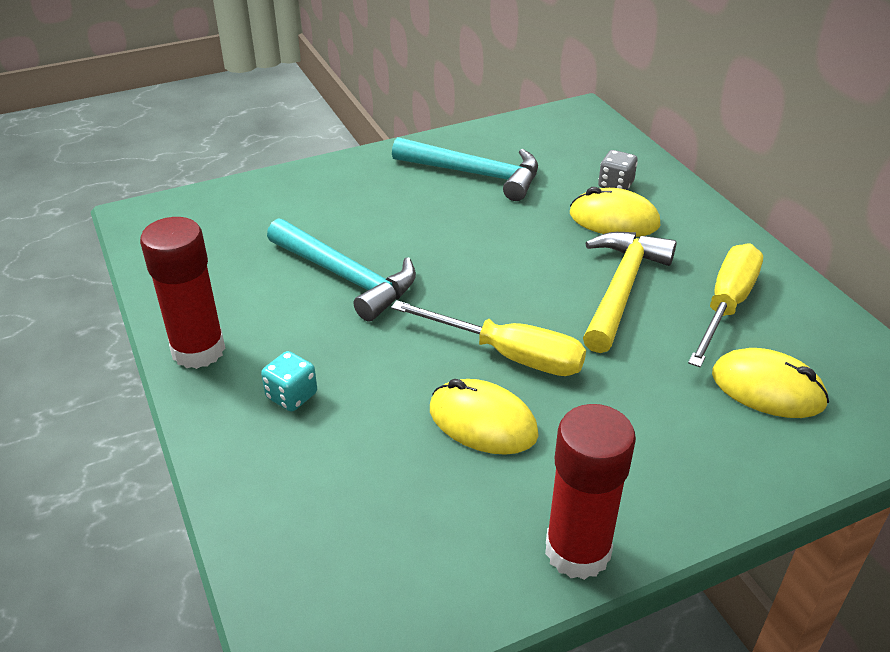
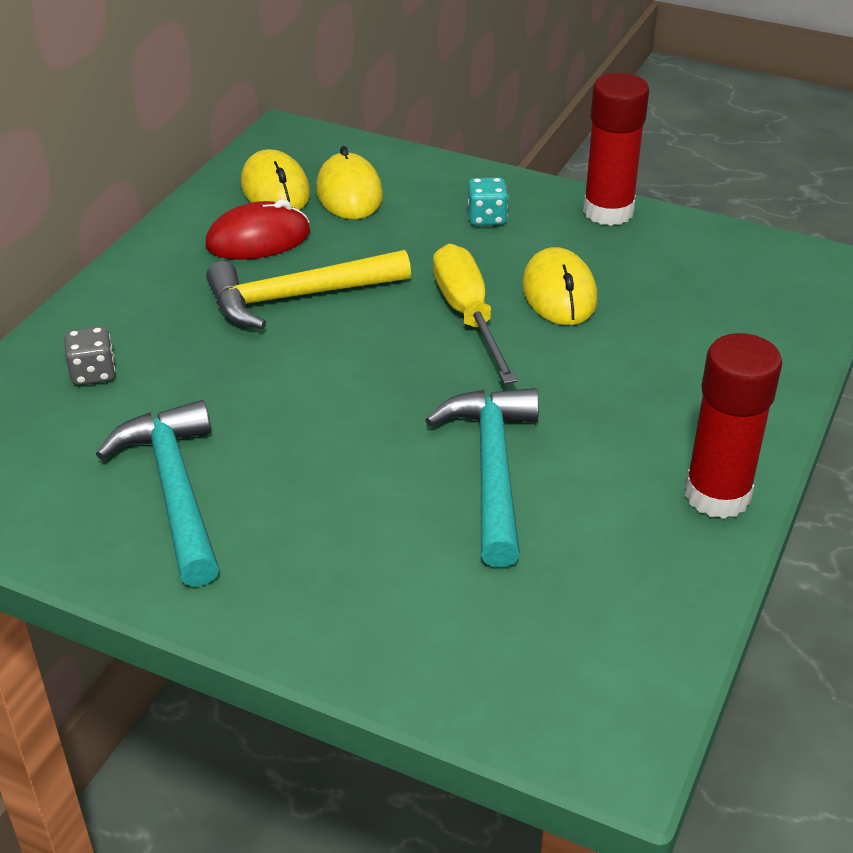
camera: 130 degrees left, 0 degrees up
(291, 396) = (676, 400): turquoise dice -> turquoise dice (486, 218)
(614, 220) = (174, 346): yellow mouse -> yellow mouse (275, 189)
(726, 305) = (258, 239): yellow screwdriver -> red mouse

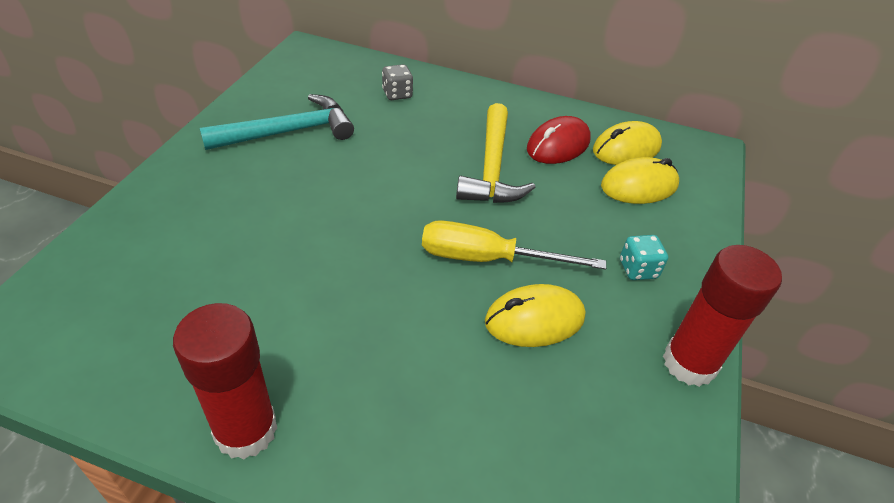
camera: 80 degrees right, 5 degrees up
(258, 239) = (558, 145): red mouse -> red mouse turned 75 degrees clockwise
(298, 297) = (492, 167): yellow hammer -> yellow hammer turned 150 degrees counterclockwise
(468, 316) = (487, 259): yellow screwdriver -> yellow screwdriver turned 150 degrees counterclockwise
(492, 470) = (294, 274): turquoise hammer -> none

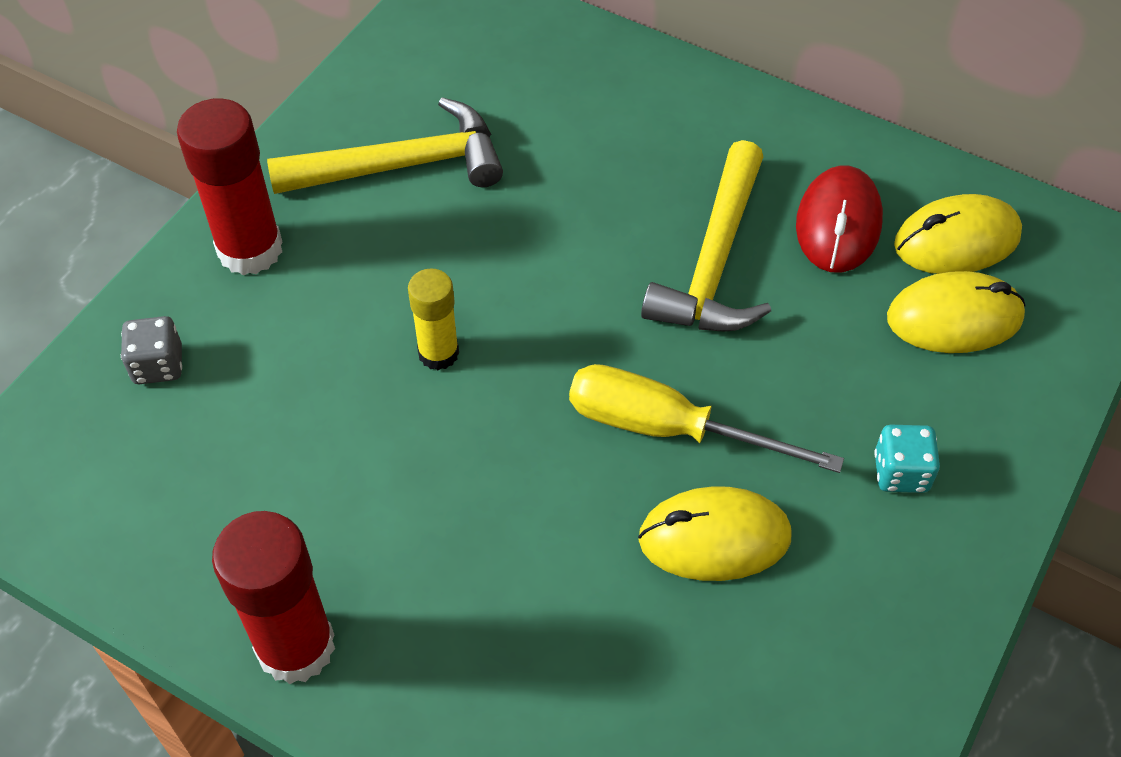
camera: 15 degrees right, 10 degrees up
(288, 132) = (402, 165): turquoise hammer -> yellow hammer
(327, 229) = (438, 353): none -> yellow glue stick
(397, 94) = (587, 97): grey dice -> grey dice (158, 365)
(558, 145) = (838, 224): red mouse -> red mouse turned 45 degrees counterclockwise
(689, 363) = (928, 636): red glue stick -> red glue stick (250, 249)

